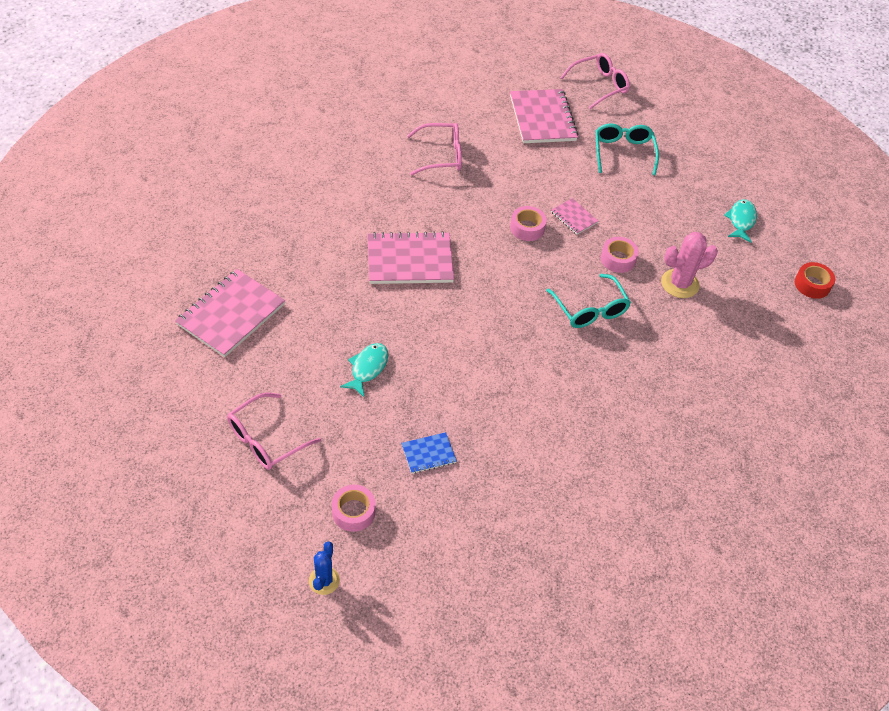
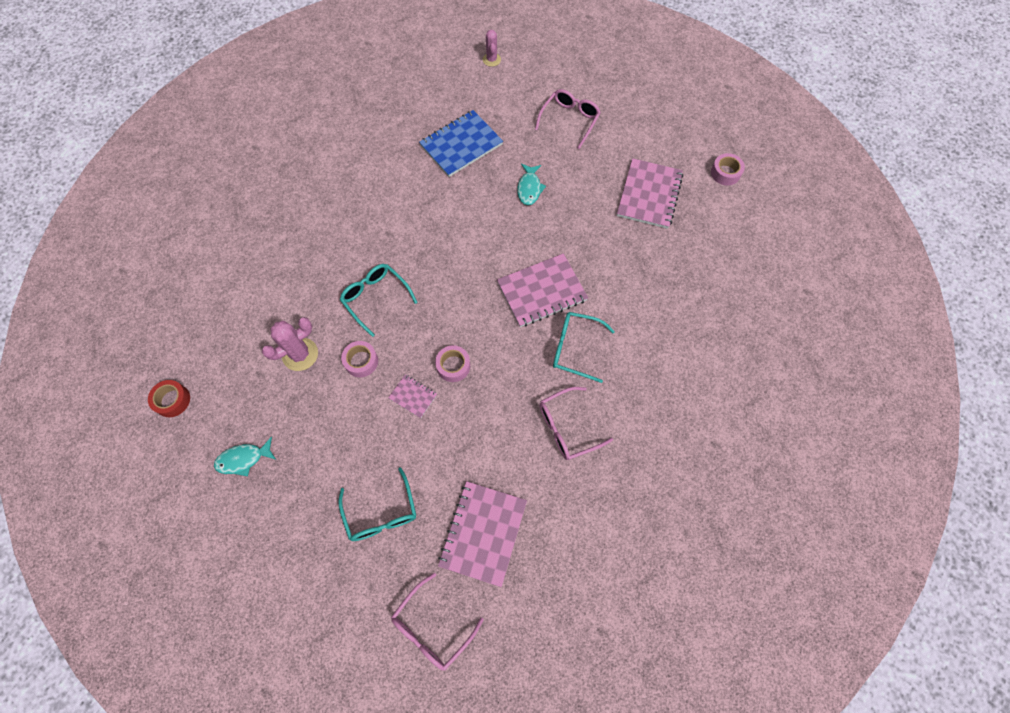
camera: 165 degrees right, 15 degrees up
(324, 580) = (491, 60): blue cactus -> pink cactus
(353, 512) = (492, 97): pink tape -> pink tape (725, 173)
(402, 205) = (575, 348): none -> turquoise glasses
(428, 454) = (461, 145): blue notebook -> blue notebook, size x2.03
(542, 118) = (483, 533): pink notebook -> pink notebook turned 45 degrees clockwise
(741, 220) = (243, 459): turquoise fish -> turquoise fish turned 75 degrees clockwise

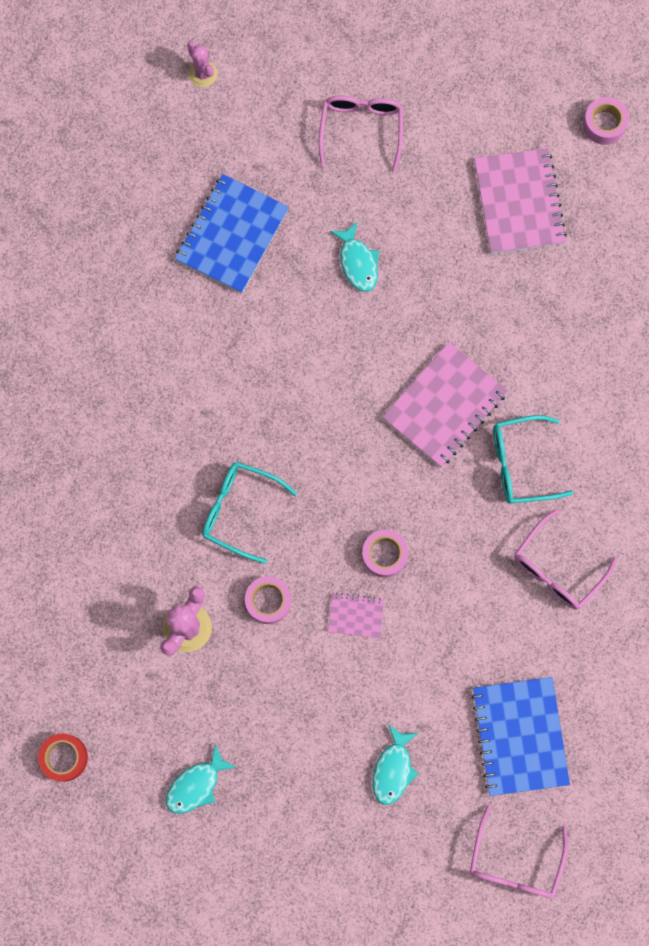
camera: 25 degrees left, 10 degrees up
(381, 513) = (393, 769): turquoise glasses -> turquoise fish
(483, 533) = (520, 736): pink notebook -> blue notebook

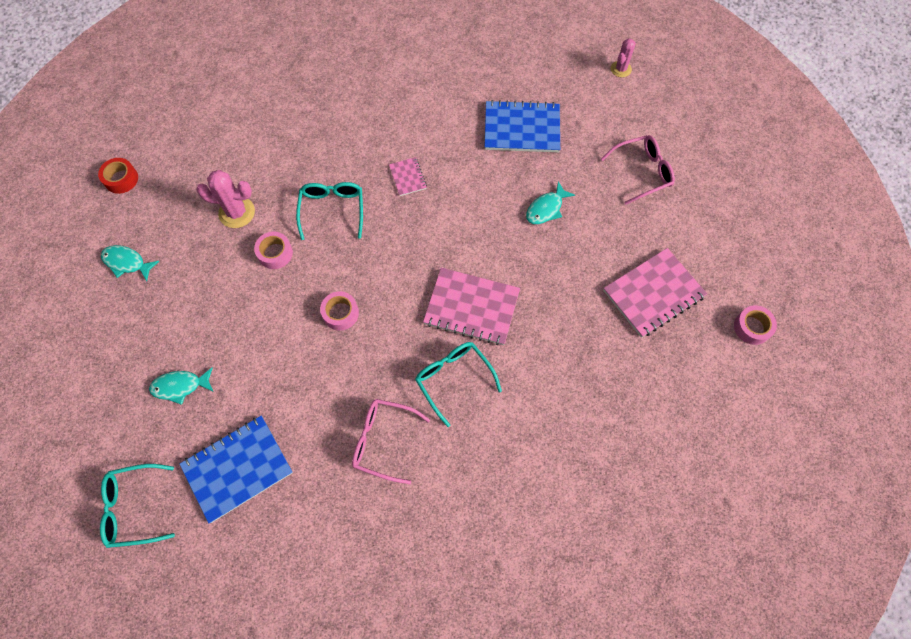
camera: 65 degrees right, 10 degrees down
(355, 616) = (287, 313): pink notebook -> pink notebook (408, 177)
(514, 863) = (134, 507): pink glasses -> turquoise glasses

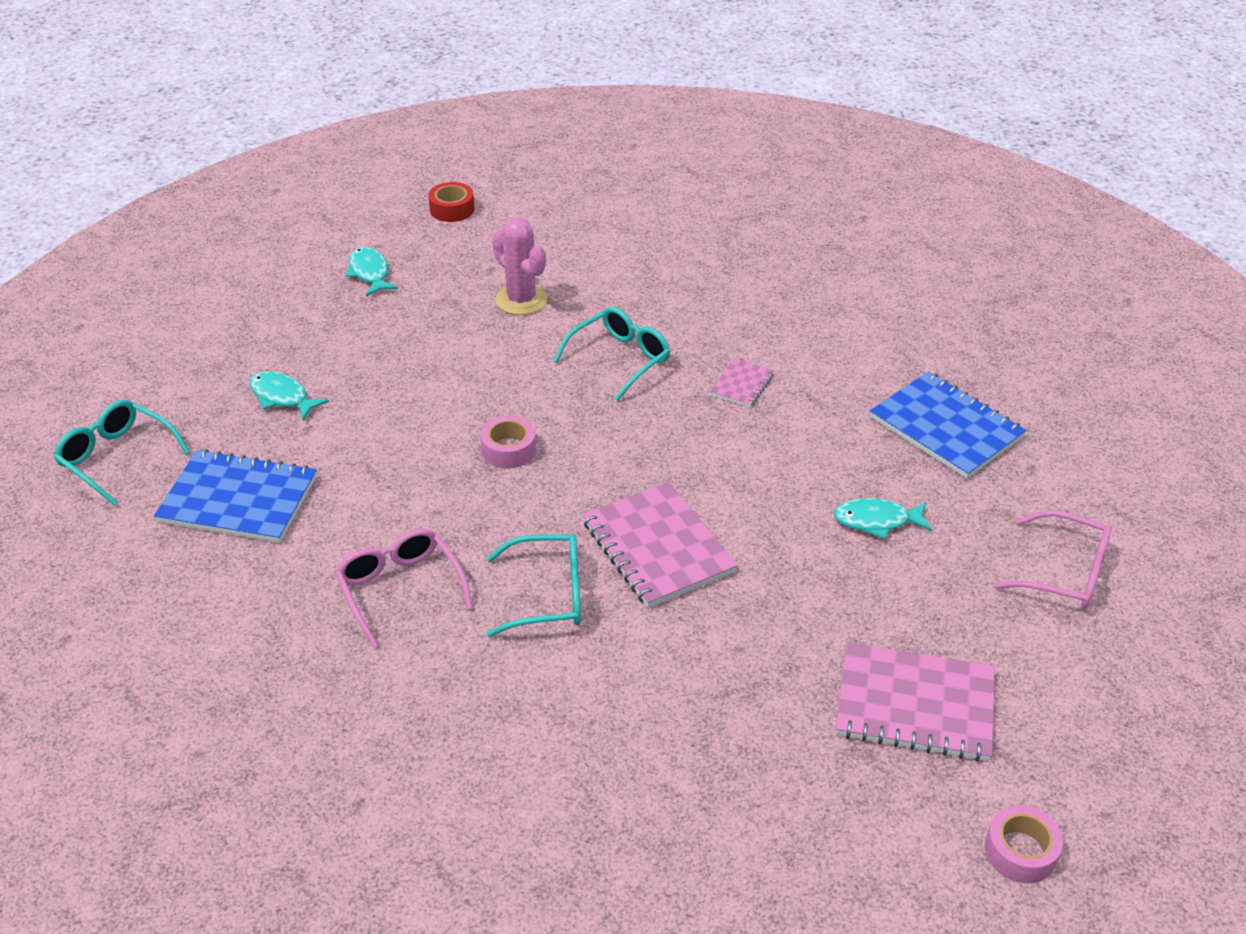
camera: 45 degrees right, 25 degrees down
(275, 253) = (513, 356): pink tape -> none
(453, 379) = (548, 595): turquoise glasses -> turquoise glasses turned 75 degrees clockwise
(621, 69) = (1169, 453): pink cactus -> none

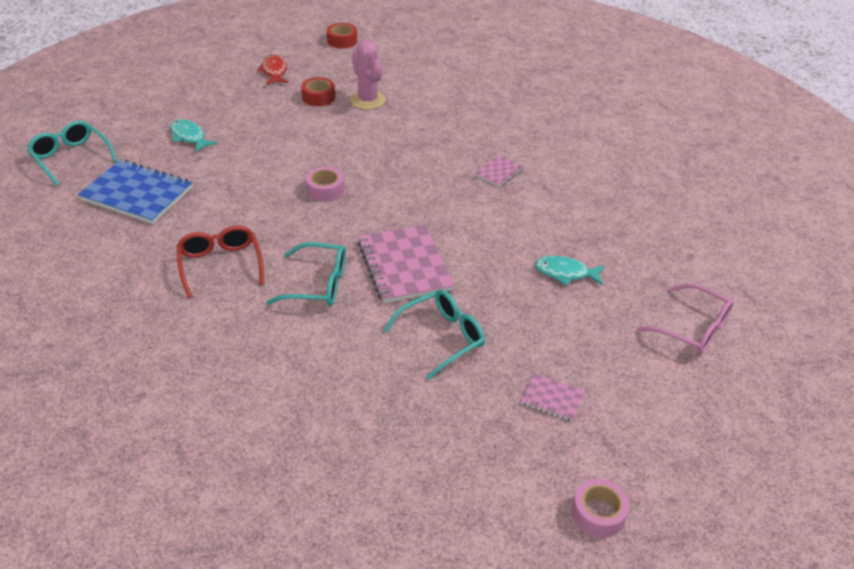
camera: 10 degrees right, 0 degrees up
(370, 273) = (274, 71): turquoise fish -> red fish
(400, 589) = (220, 265): pink glasses -> red glasses
(449, 305) = (318, 97): none -> red tape
(620, 359) = (421, 145): turquoise glasses -> turquoise glasses (442, 337)
(915, 705) = (552, 399): pink notebook -> pink notebook, size x0.49
(946, 427) = (635, 220): blue notebook -> none

